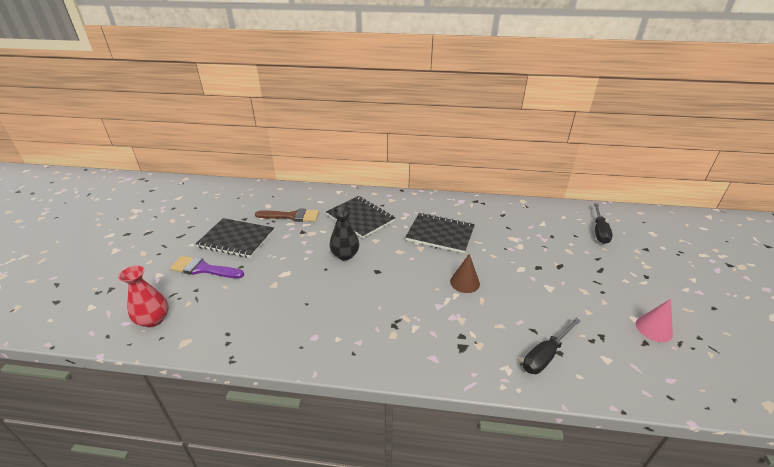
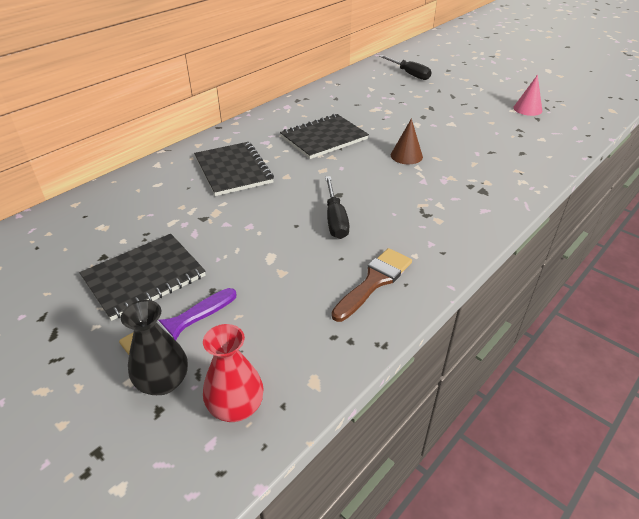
camera: 55 degrees left, 5 degrees up
(291, 216) = (158, 215): brown brush -> brown brush (374, 281)
(345, 255) = (287, 204): black vase -> black vase (163, 382)
(360, 218) = (233, 170): black notebook -> black notebook turned 75 degrees clockwise
(545, 355) = (521, 159): black screwdriver -> black screwdriver (335, 219)

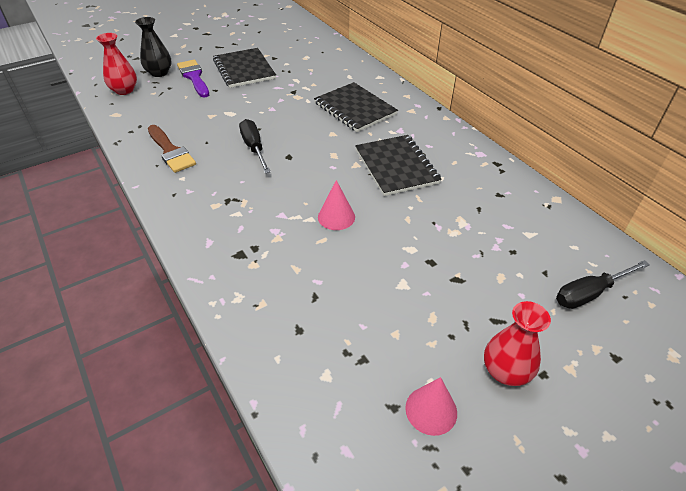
camera: 105 degrees right, 5 degrees up
(233, 170) = (355, 109): black notebook -> black notebook turned 60 degrees clockwise
(335, 219) = (254, 148): black screwdriver -> black screwdriver turned 60 degrees clockwise
(406, 156) = (336, 217): brown cone -> pink cone
(484, 93) = (505, 371): none -> red vase

